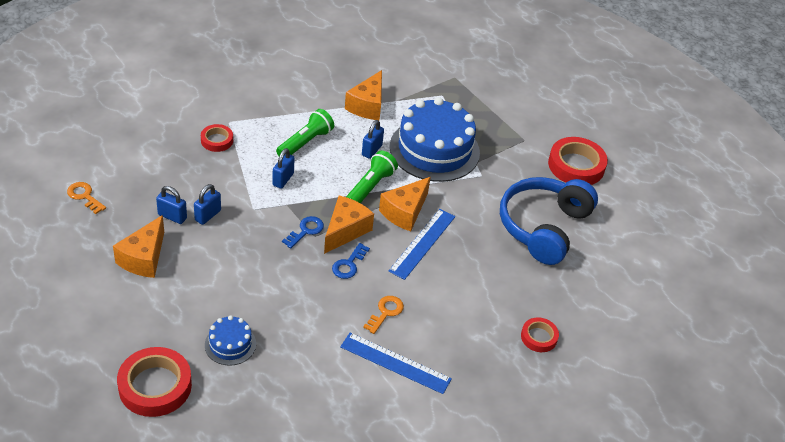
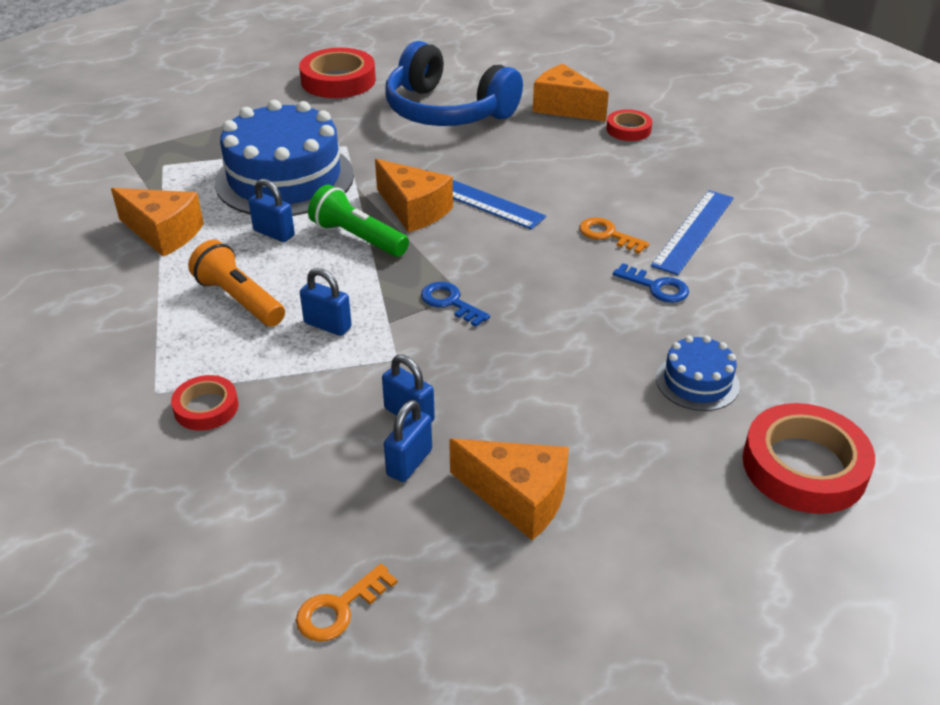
camera: 80 degrees left, 5 degrees down
(305, 143) = (239, 299): green flashlight -> orange flashlight
(345, 231) = (450, 264): orange cheese -> orange cheese (564, 107)
(349, 264) = (520, 263): blue key -> blue key (656, 287)

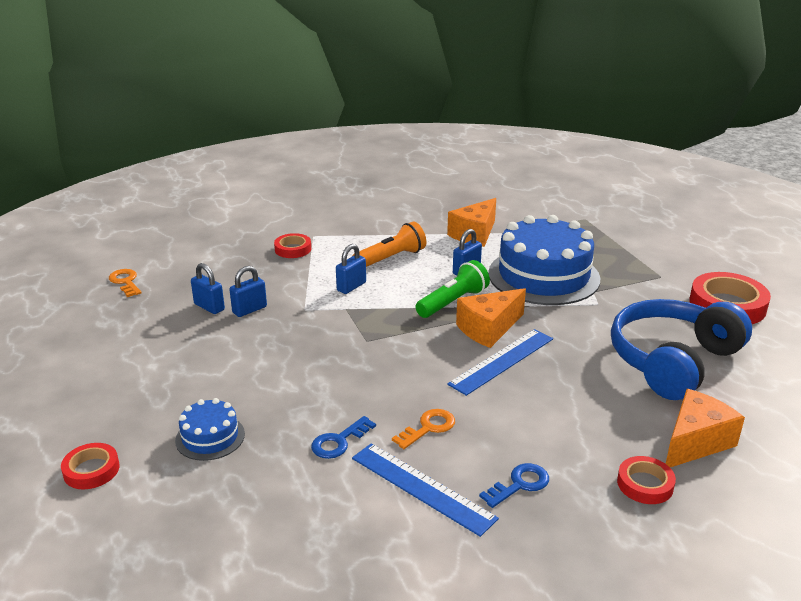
camera: 100 degrees right, 10 degrees down
(450, 302) = (358, 334): blue key -> blue key (519, 484)
(518, 498) = (156, 340): orange cheese -> none
(804, 466) = (91, 470): red tape -> red tape, size x0.55

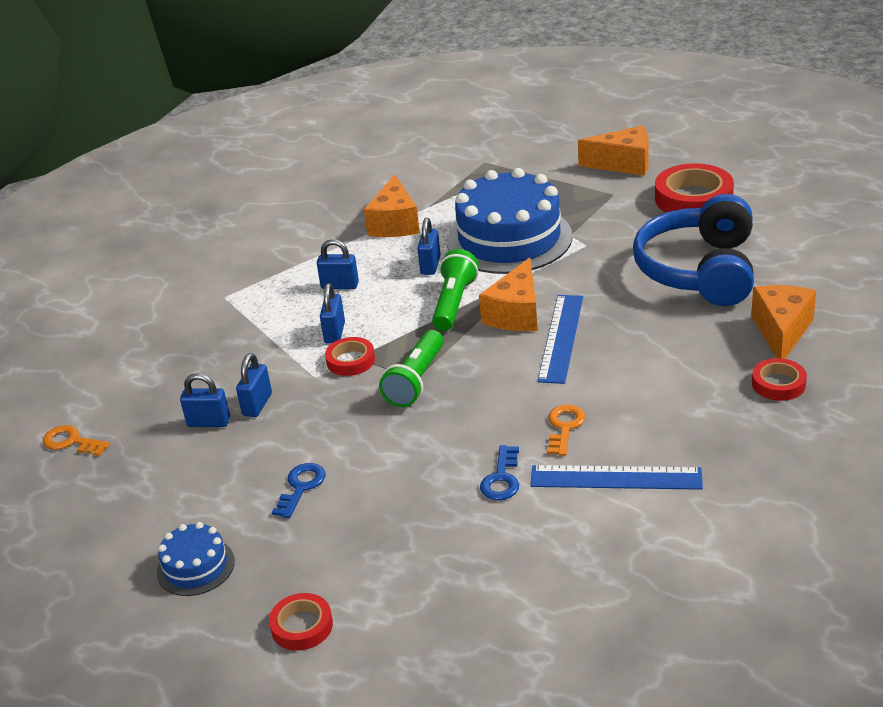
camera: 30 degrees left, 5 degrees up
(210, 437) = (378, 538): blue cake -> blue cake (195, 567)
(293, 249) = (220, 321): red tape -> red tape (350, 360)
(364, 342) = (416, 380): none -> green flashlight
(391, 258) = (340, 285): orange flashlight -> blue padlock
(519, 484) = (688, 434): blue key -> blue key (301, 487)
(694, 259) = (623, 164): none -> orange cheese

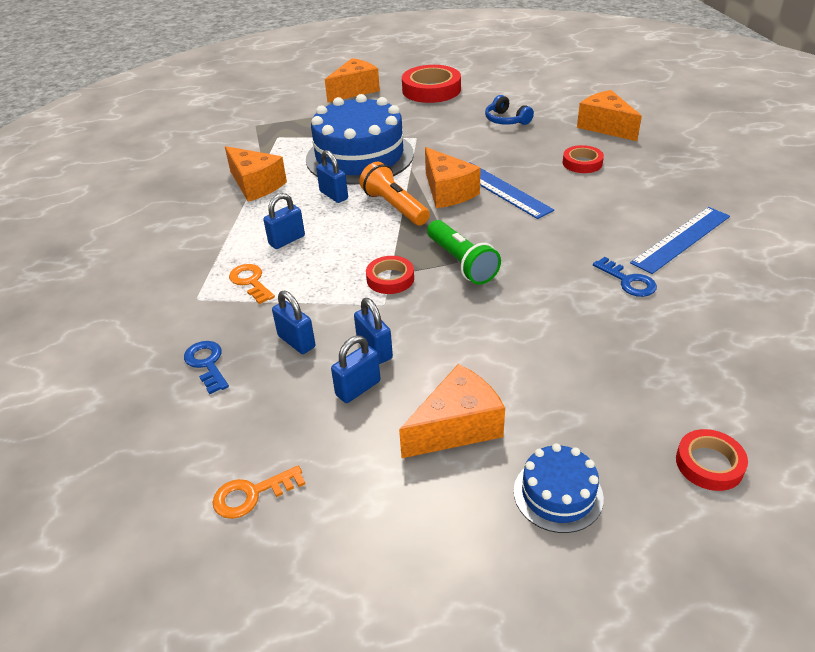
camera: 50 degrees left, 5 degrees up
(216, 487) = (457, 427): none -> orange cheese
(301, 487) = (519, 378): blue key -> blue key (207, 364)
(334, 333) = (342, 269): blue padlock -> blue padlock (296, 342)
(454, 303) = (395, 207): green flashlight -> orange flashlight
(564, 427) = (602, 232): orange key -> orange key (250, 282)
(699, 270) = (506, 120): blue headphones -> blue headphones, size x0.43
(778, 384) = (654, 149): red tape -> red tape (582, 163)

